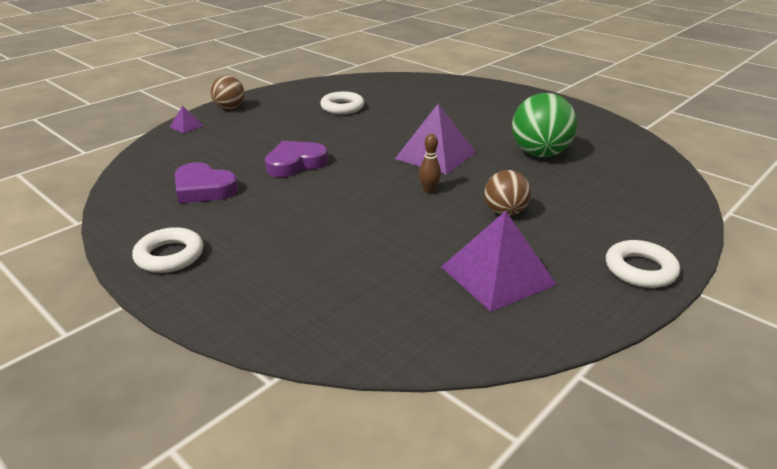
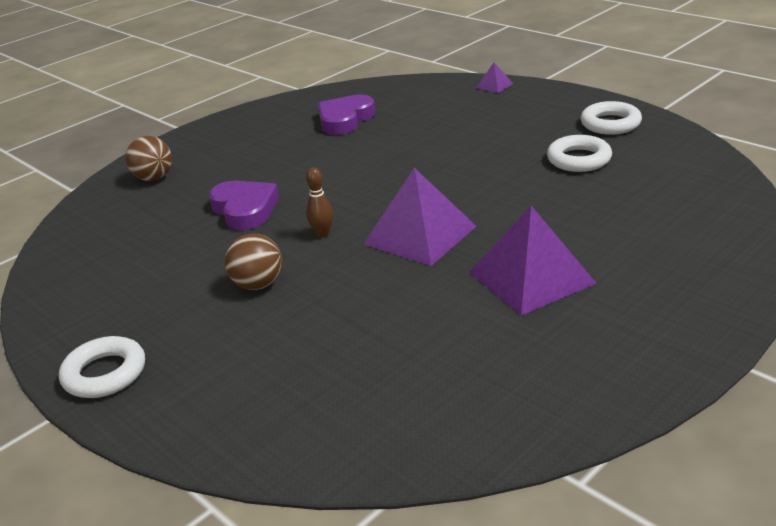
camera: 95 degrees right, 0 degrees up
(169, 256) = (233, 128): white ring -> white ring (610, 124)
(229, 108) = (555, 96): brown ball -> brown ball (154, 178)
(295, 163) = (398, 152): purple heart -> purple heart (245, 209)
(497, 275) = (139, 276): purple pyramid -> purple pyramid (531, 277)
(540, 154) = (425, 322): green ball -> none

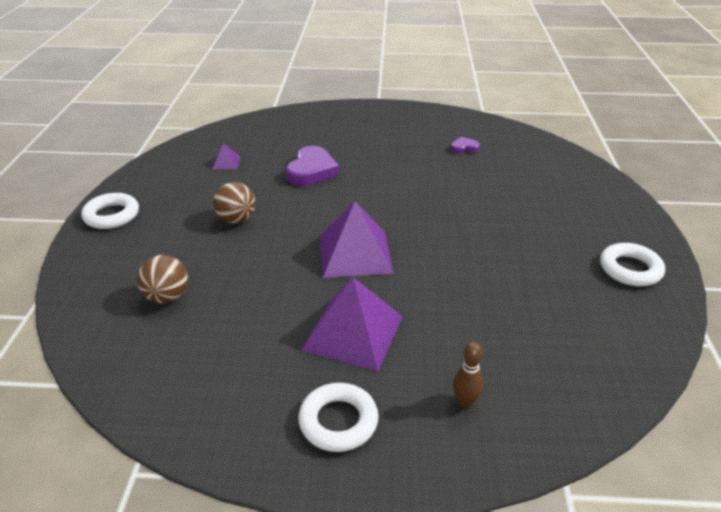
camera: 45 degrees right, 5 degrees up
(154, 178) = (311, 123): brown ball -> brown ball (167, 297)
(322, 234) = (315, 213): brown bowling pin -> brown bowling pin (465, 401)
(345, 119) = (464, 148): purple heart -> purple heart, size x0.52
(494, 85) = (605, 183): purple pyramid -> purple pyramid (226, 163)
(579, 159) = (549, 279): white ring -> white ring (338, 421)

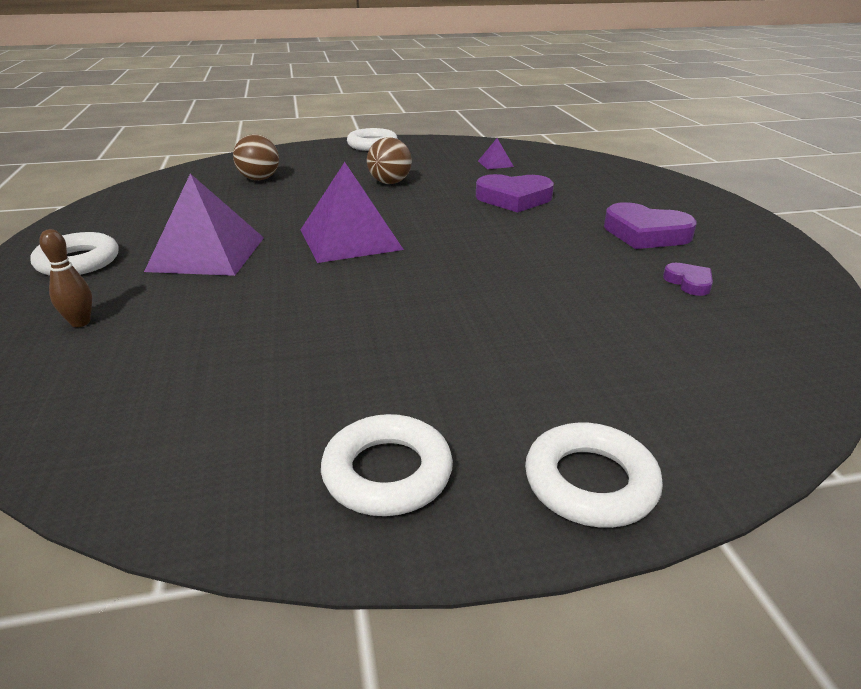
camera: 75 degrees right, 5 degrees down
(396, 142) = (645, 233): none -> purple heart
(630, 218) = (590, 482): none -> white ring

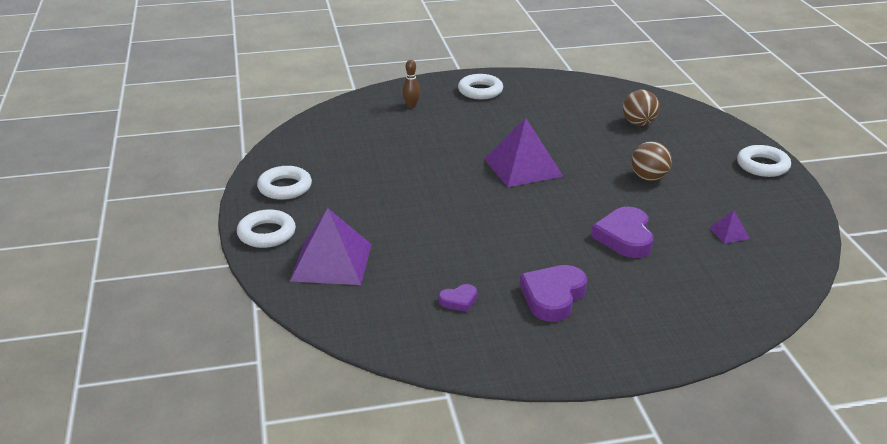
camera: 90 degrees right, 0 degrees up
(206, 254) = (494, 123): purple pyramid -> purple pyramid (331, 262)

